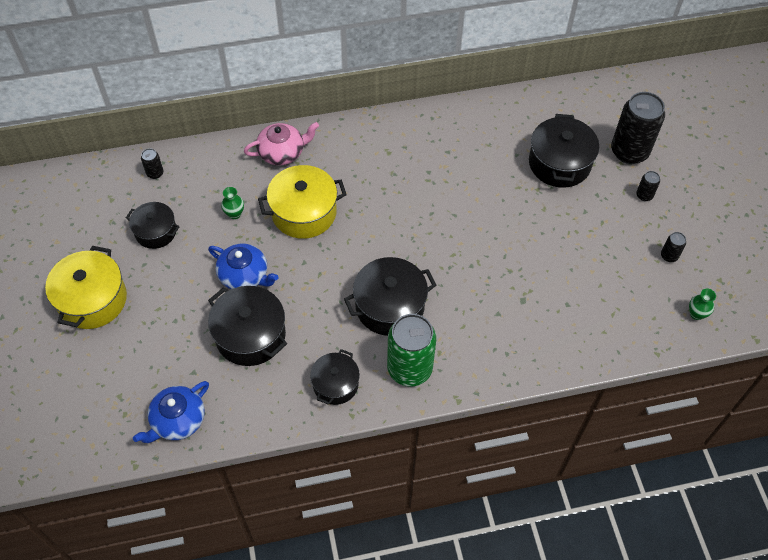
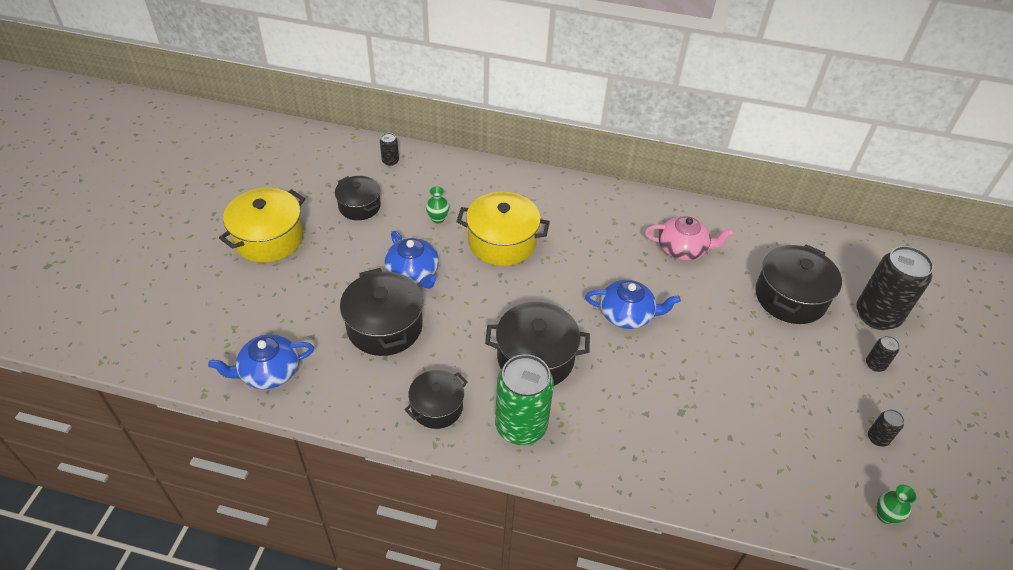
camera: 25 degrees right, 10 degrees down
(282, 152) = (513, 185): pink teapot -> pink teapot (682, 249)
(442, 235) = (627, 314): none -> blue teapot

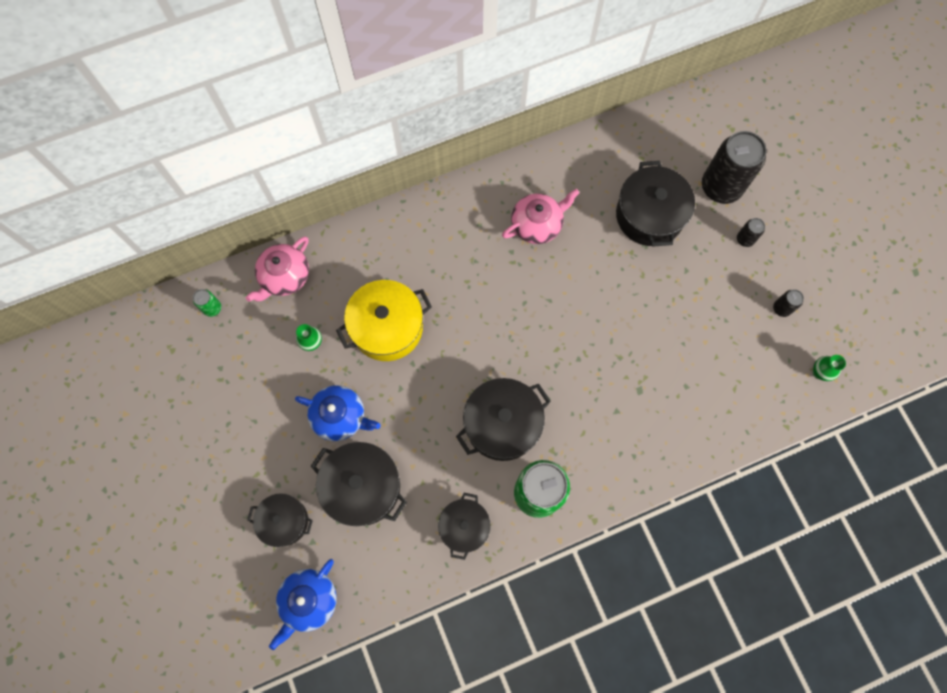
camera: 35 degrees left, 25 degrees up
(269, 238) = (182, 477): yellow pot -> none
(359, 206) = (231, 381): black pot -> black pot (284, 521)
(390, 161) = (212, 308): black can -> green can
(457, 172) = (284, 276): none -> pink teapot
(627, 314) = (540, 327): blue teapot -> none

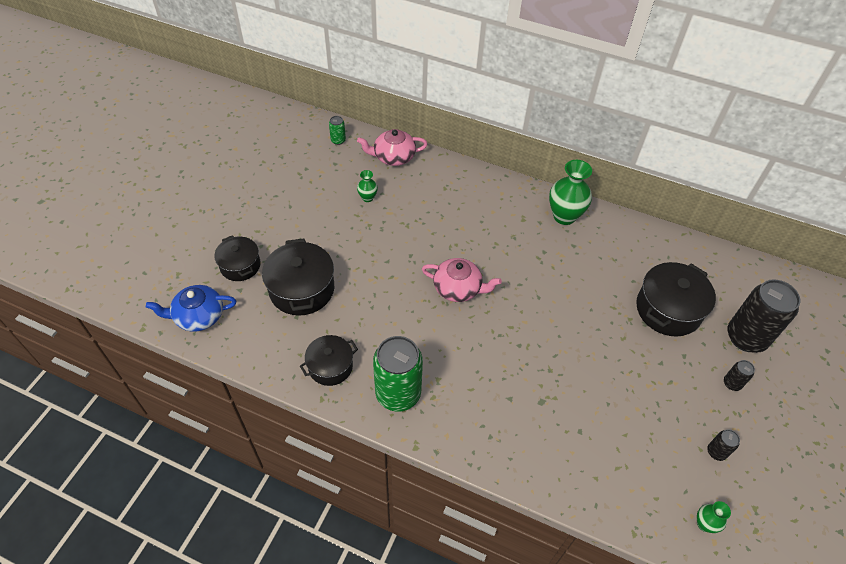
camera: 45 degrees right, 20 degrees down
(340, 416) = (336, 244): blue teapot -> none
(387, 327) = (419, 226): yellow pot -> none
(492, 198) = (564, 216): none -> green vase
(502, 424) = (424, 334): black pot -> none
(537, 224) = (579, 251): pink teapot -> pink teapot (458, 288)

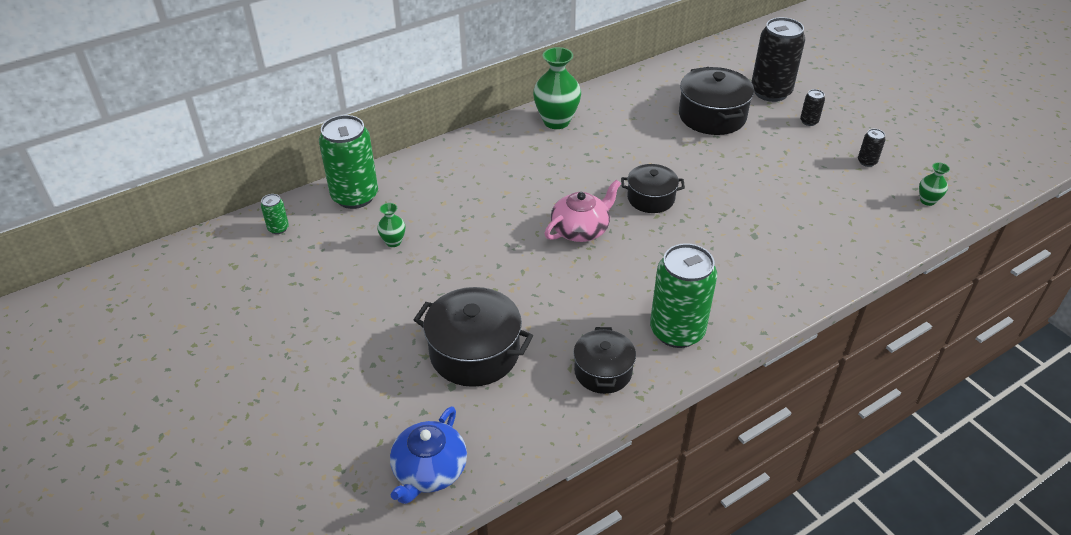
camera: 55 degrees left, 10 degrees down
(240, 265) = (385, 396): black pot -> black pot (650, 198)
(393, 157) = (355, 196): pink teapot -> green can

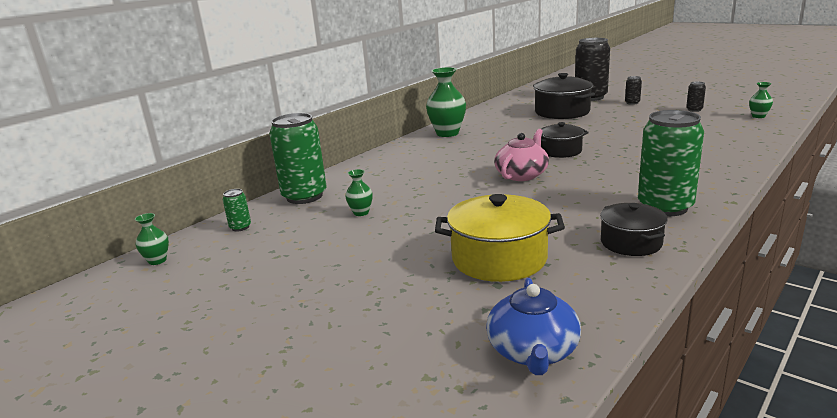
camera: 15 degrees left, 20 degrees down
(194, 255) = (157, 260): none -> green vase
(474, 352) = (499, 258): black pot -> yellow pot

